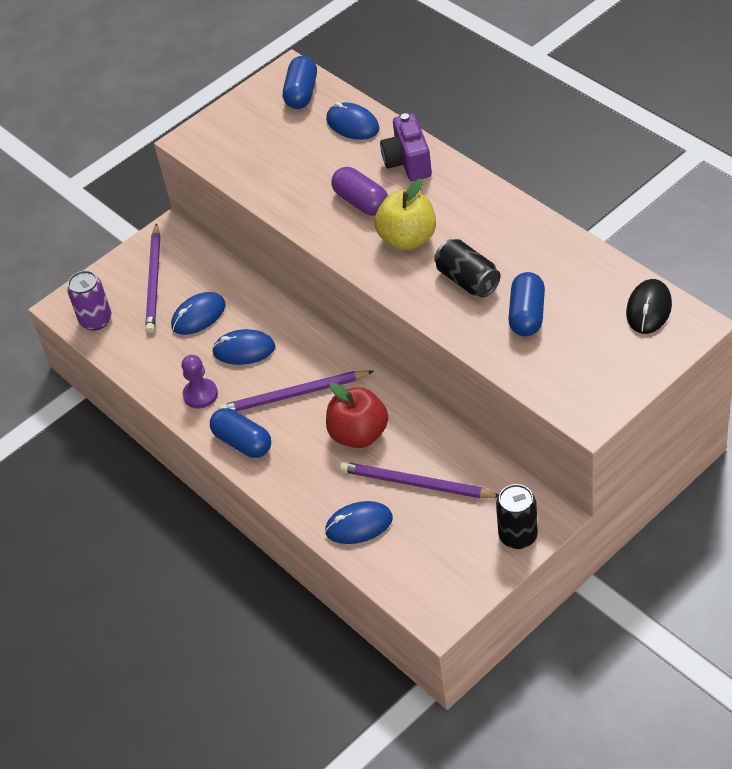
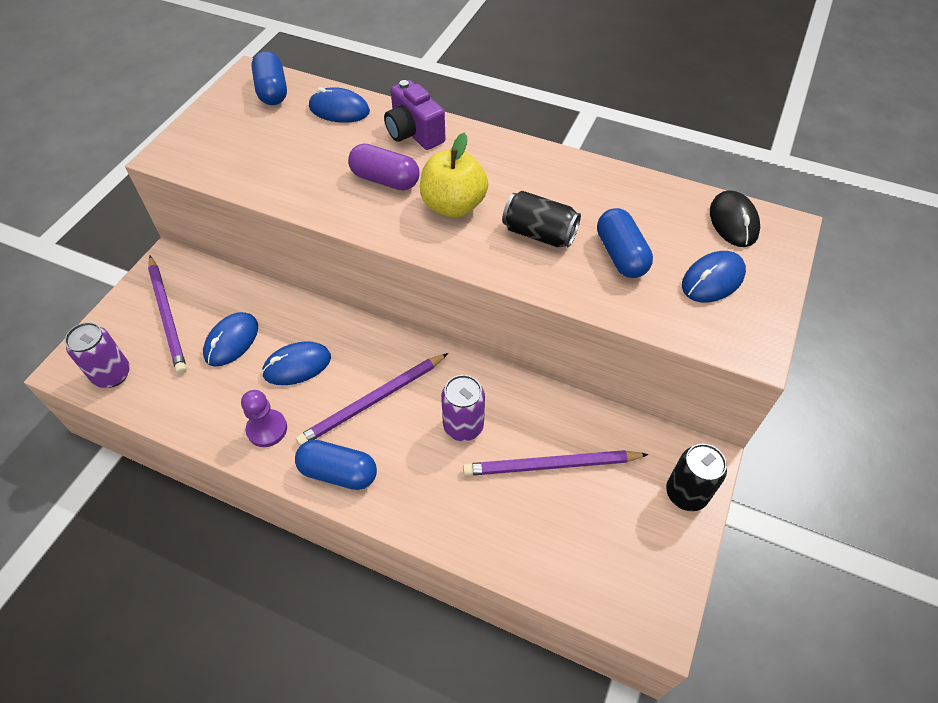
camera: 30 degrees left, 5 degrees up
(359, 434) = (463, 426): red apple -> purple can
(359, 525) = (514, 534): blue mouse -> blue mouse (713, 280)

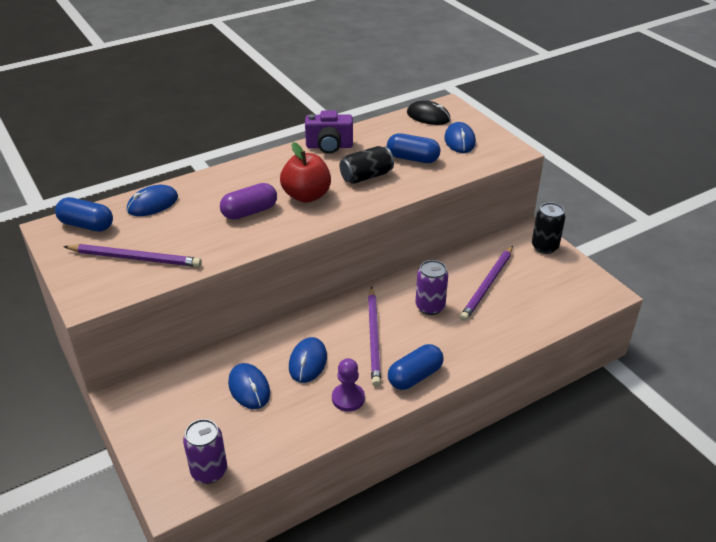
camera: 55 degrees left, 15 degrees down
(167, 316) = (183, 416): purple pencil -> purple pencil (135, 258)
(414, 133) = (221, 184): purple camera -> purple camera (329, 146)
(453, 206) = (306, 196): yellow apple -> red apple

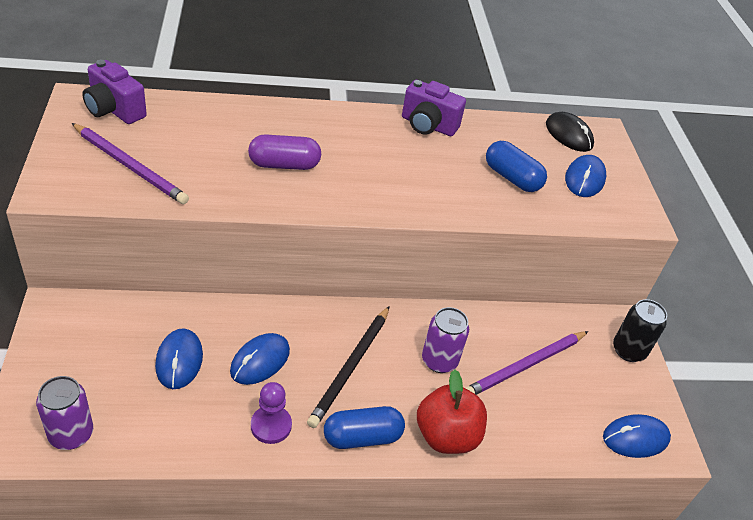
camera: 20 degrees right, 5 degrees up
(87, 225) = (114, 110): blue capsule -> purple camera
(153, 204) = (195, 114): blue mouse -> blue mouse (635, 438)
(306, 196) = (358, 172): red apple -> red apple (446, 436)
(366, 176) = (442, 177): black can -> none
(374, 338) = (350, 367): purple pencil -> black pencil

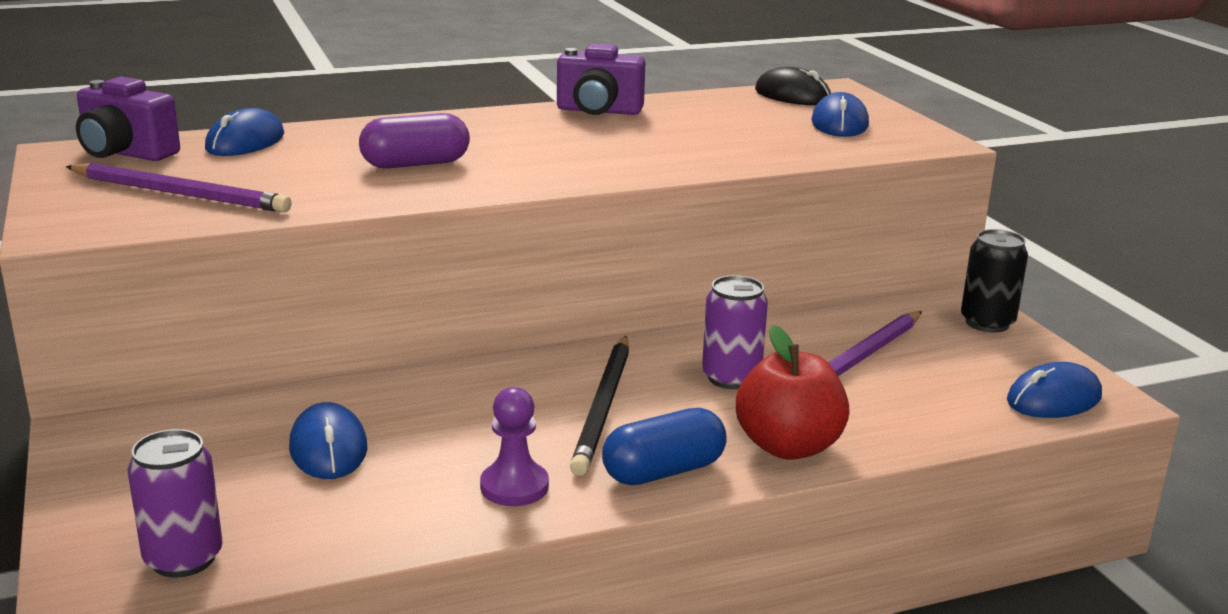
camera: 10 degrees left, 20 degrees down
(260, 361) = (459, 425): blue mouse -> blue mouse (245, 142)
(512, 178) = (743, 134): blue capsule -> none

